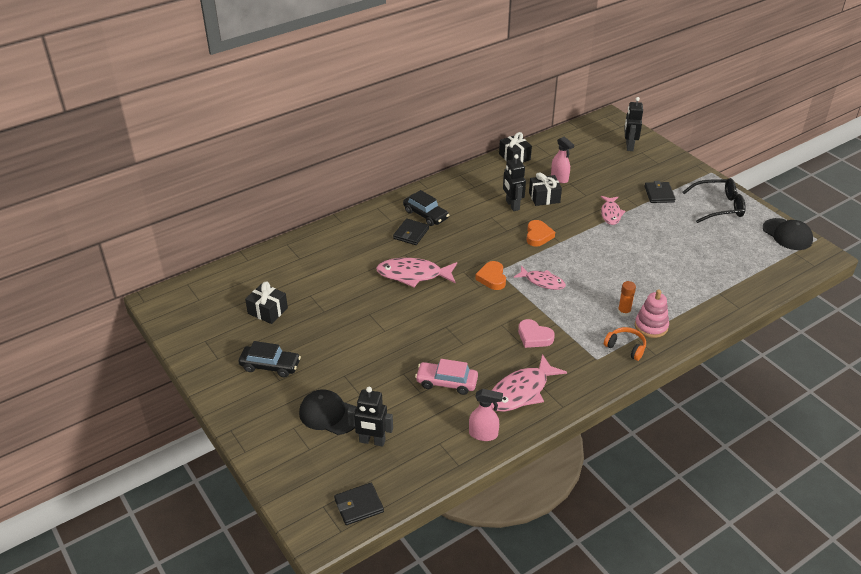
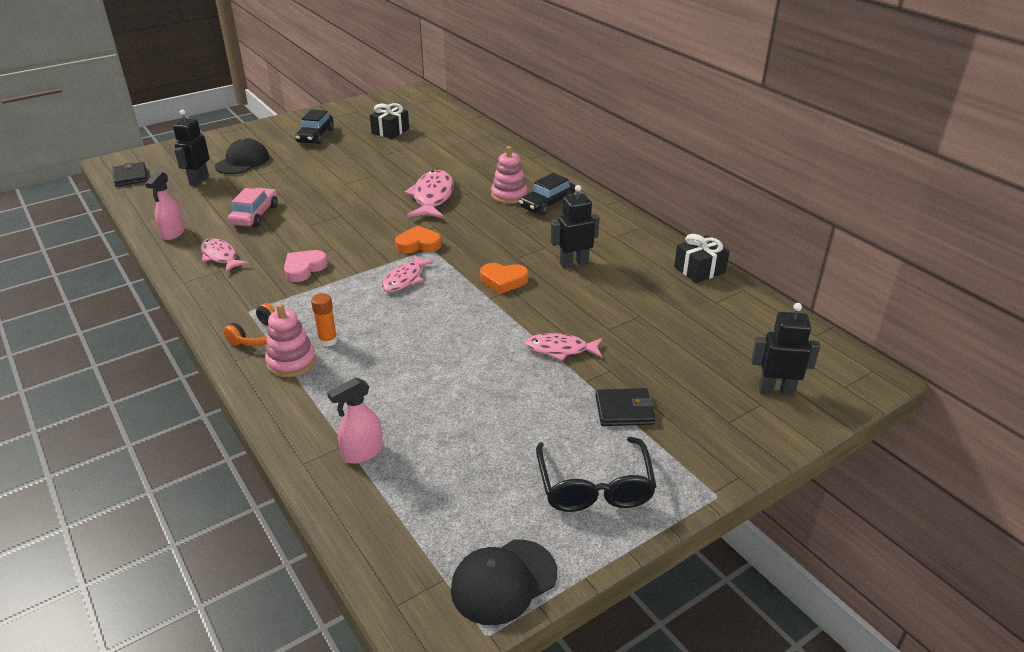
camera: 90 degrees right, 5 degrees down
(411, 233) = (509, 195): black wallet -> pink stacking toy
(521, 391) = (220, 256): pink fish -> pink fish, size x0.64
(544, 197) = (596, 290): black gift -> none
(559, 178) = (651, 307): pink spray bottle -> pink spray bottle (362, 453)

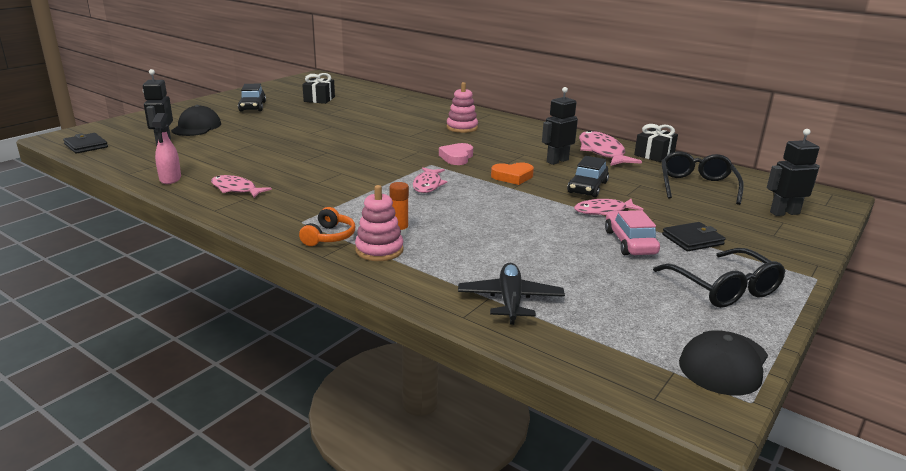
camera: 20 degrees left, 10 degrees down
(255, 215) = (244, 159): pink car -> pink car (629, 242)
(304, 268) = (328, 188): pink heart -> pink heart (457, 157)
(362, 453) = (510, 300): pink spray bottle -> black plane
(418, 244) = (416, 163): orange heart -> none
(432, 197) = (398, 134): pink fish -> pink fish (602, 152)
(547, 204) = (498, 130): black car -> black car (587, 187)
(706, 329) = (697, 186): none -> black glasses

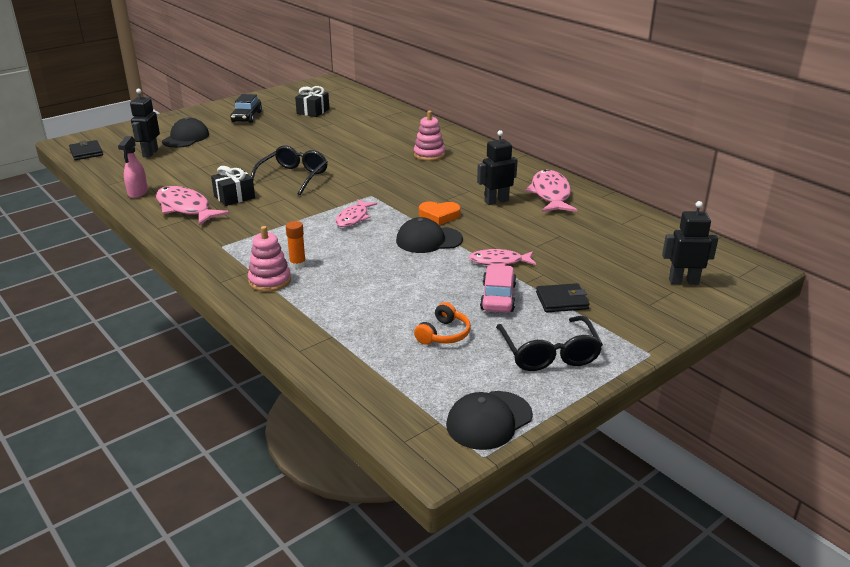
camera: 15 degrees right, 5 degrees up
(236, 189) = (185, 208): pink fish -> pink fish, size x1.57
(329, 237) = (236, 263): orange headphones -> orange headphones (444, 334)
(457, 157) = (401, 189): pink heart -> none
(510, 300) = (348, 341): black plane -> none
(519, 198) = (428, 240): none -> black cap
(587, 187) = (503, 234): black car -> none
(654, 155) = (603, 201): black gift -> black gift (234, 197)
(697, 186) = (617, 242): black glasses -> black glasses (293, 177)

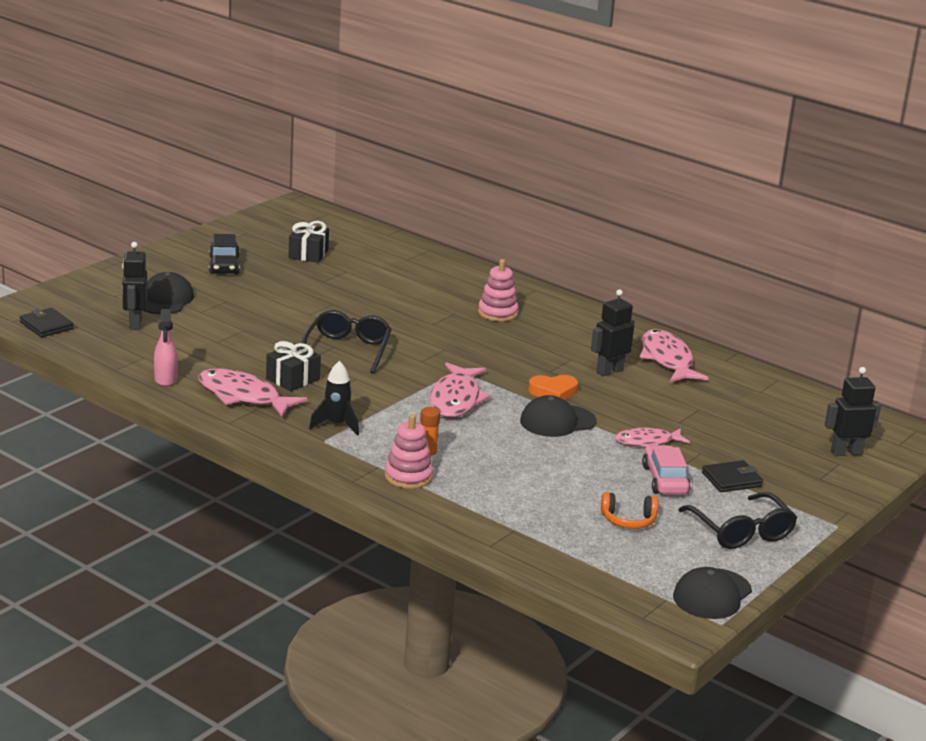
camera: 15 degrees left, 5 degrees down
(241, 234) = (336, 425): none -> black rocket
(353, 218) = (456, 399): pink fish -> pink fish, size x1.57
(444, 334) = (628, 520): orange headphones -> orange headphones turned 75 degrees clockwise

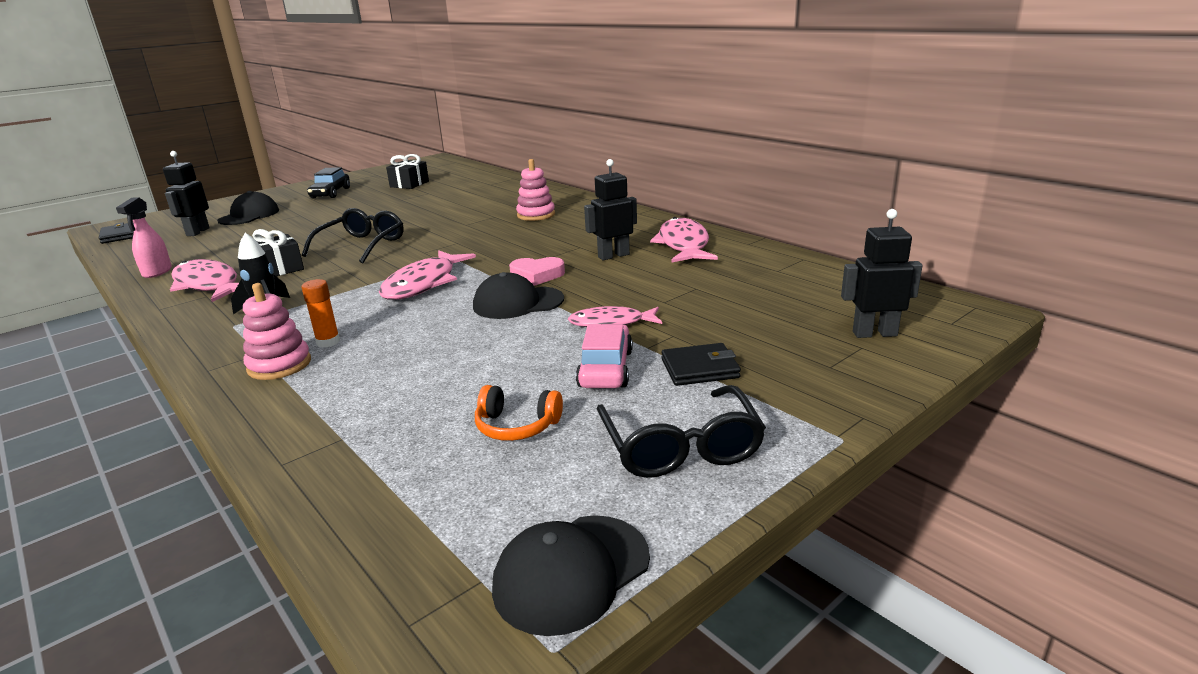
camera: 15 degrees right, 0 degrees up
(553, 392) = (537, 275): orange heart -> pink heart

